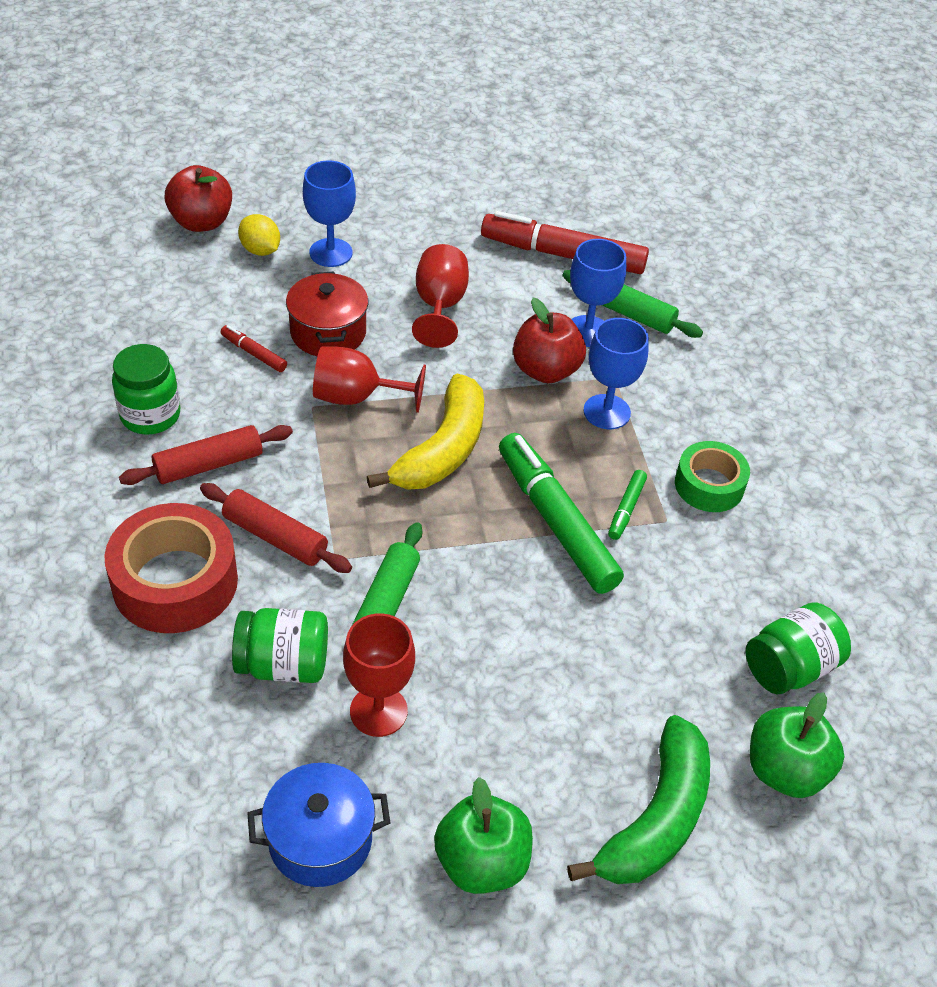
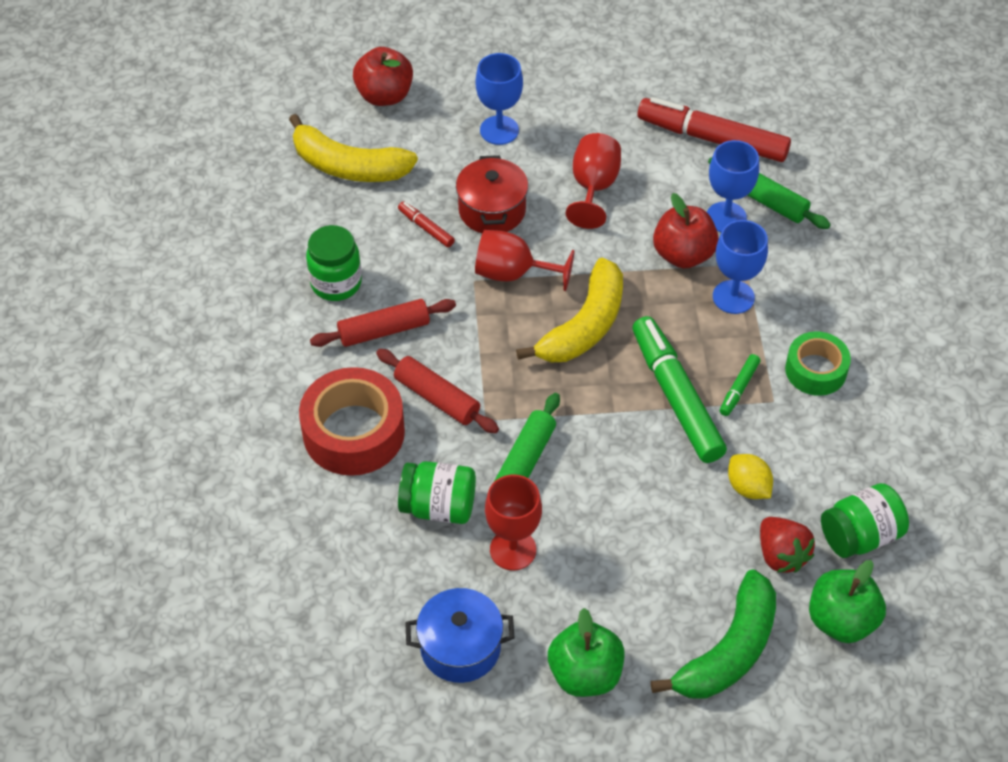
camera: 10 degrees right, 5 degrees up
(163, 293) = (348, 166): none -> yellow banana
(260, 250) = (436, 126): yellow lemon -> yellow lemon (748, 487)
(702, 696) = (781, 555): none -> red strawberry

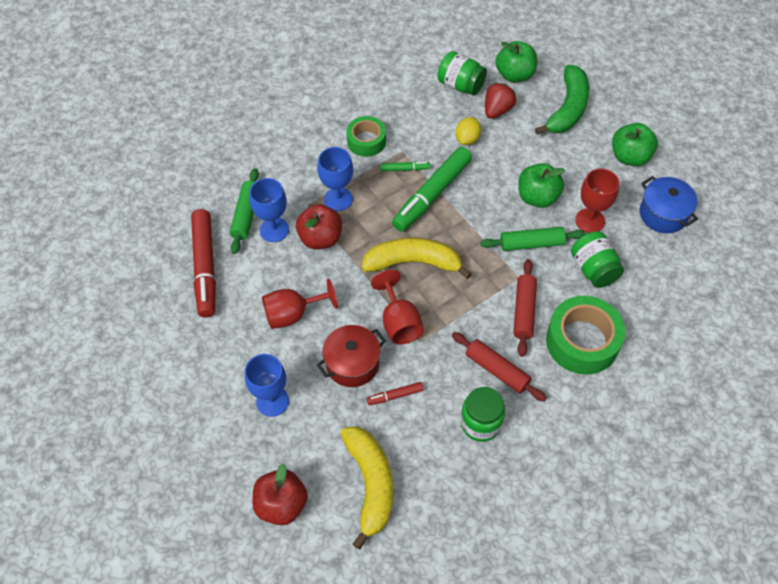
camera: 120 degrees left, 5 degrees up
(353, 432) = (582, 341): red tape -> green tape
(426, 228) = (395, 396): red marker -> red marker turned 60 degrees clockwise
(592, 512) = (537, 197): none -> green apple
(728, 651) = (568, 108): green banana -> green banana turned 105 degrees clockwise

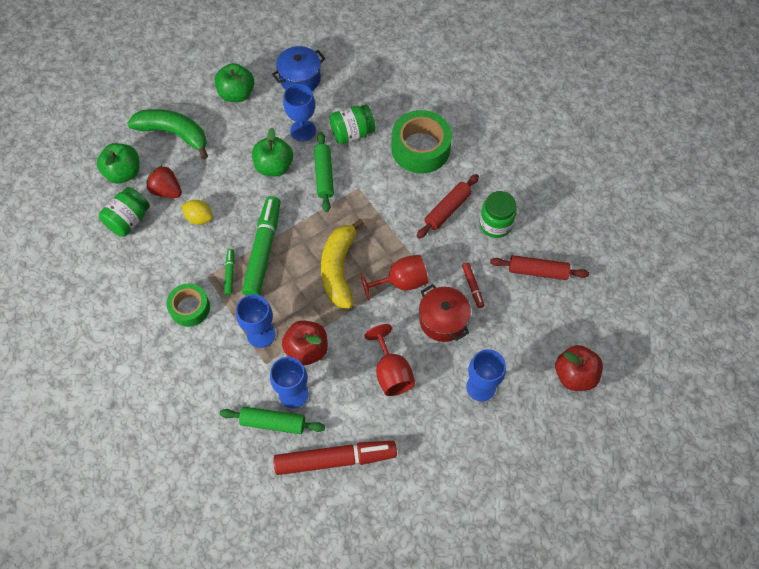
camera: 90 degrees left, 5 degrees up
(370, 484) = (552, 306): yellow banana -> none
(432, 194) = (263, 250): green marker -> green marker turned 120 degrees counterclockwise
(524, 311) = (391, 186): red rolling pin -> red rolling pin (537, 271)
(590, 221) = (303, 130): red goblet -> blue goblet

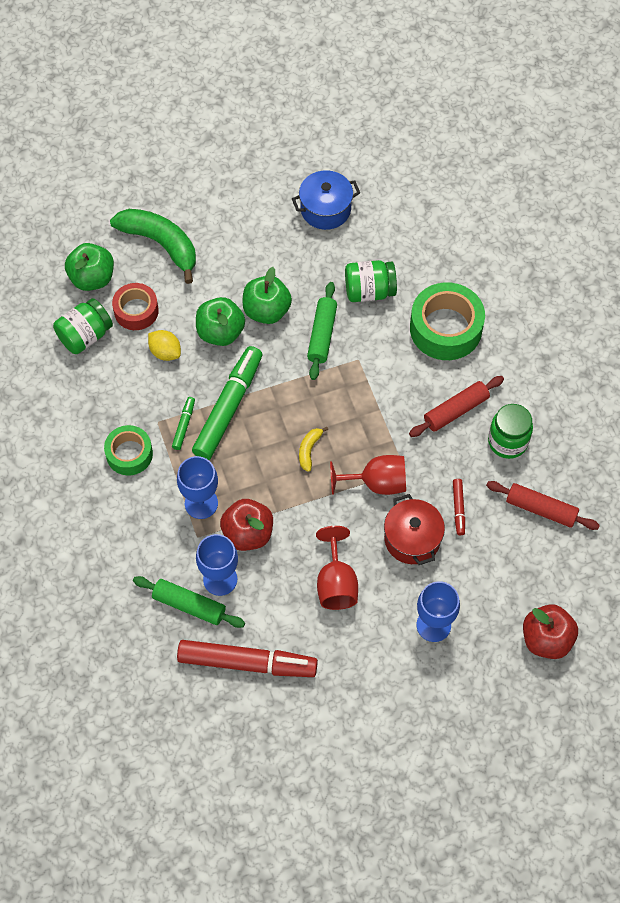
camera: 15 degrees right, 0 degrees up
(167, 190) = (136, 311): red strawberry -> red tape
(237, 94) = (246, 211): green apple -> green apple (220, 332)
(303, 130) = (312, 274): blue goblet -> none
(339, 269) = (309, 450): yellow banana -> yellow banana, size x0.44

